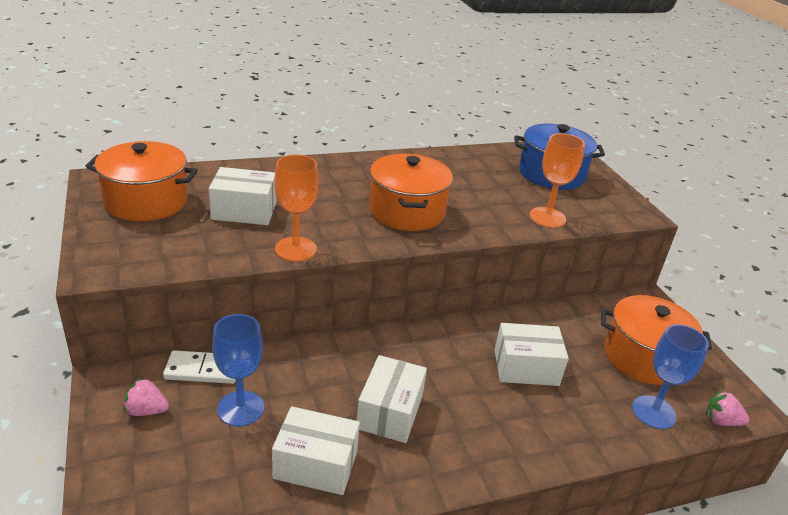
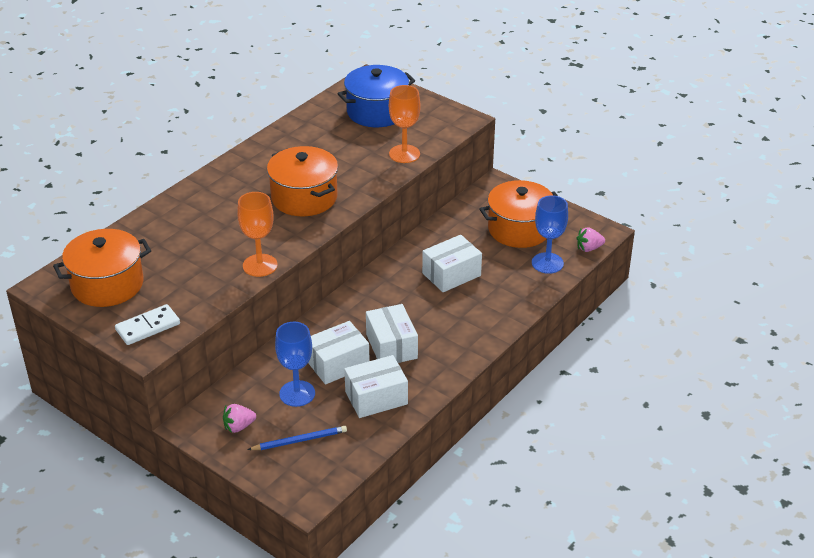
camera: 30 degrees left, 5 degrees up
(184, 466) = (299, 440): none -> blue pencil
(203, 370) = (245, 385): white domino -> white domino (148, 327)
(244, 211) = (189, 255): white box -> white box (338, 364)

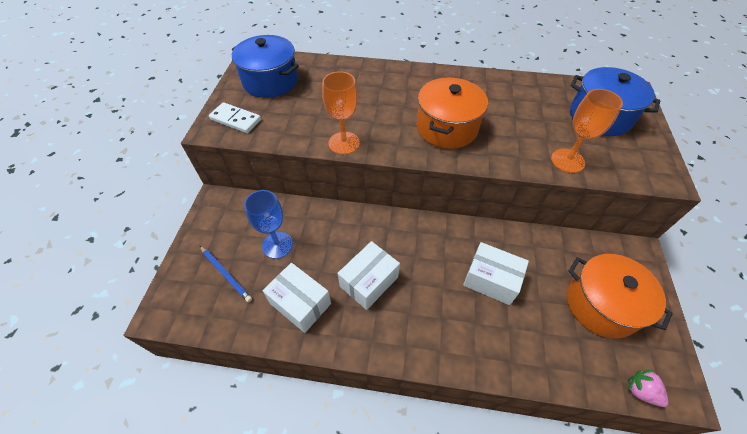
camera: 60 degrees right, 15 degrees up
(107, 284) = (270, 81): orange pot -> blue pot
(239, 426) = (225, 228): pink strawberry -> none
(338, 364) = (325, 254): white box -> none
(547, 263) = (579, 358): blue goblet -> none

